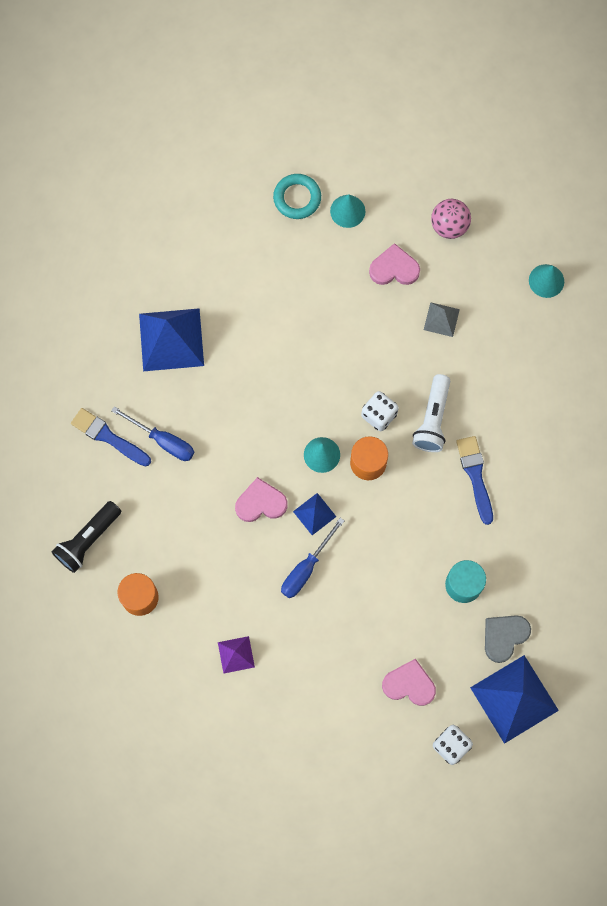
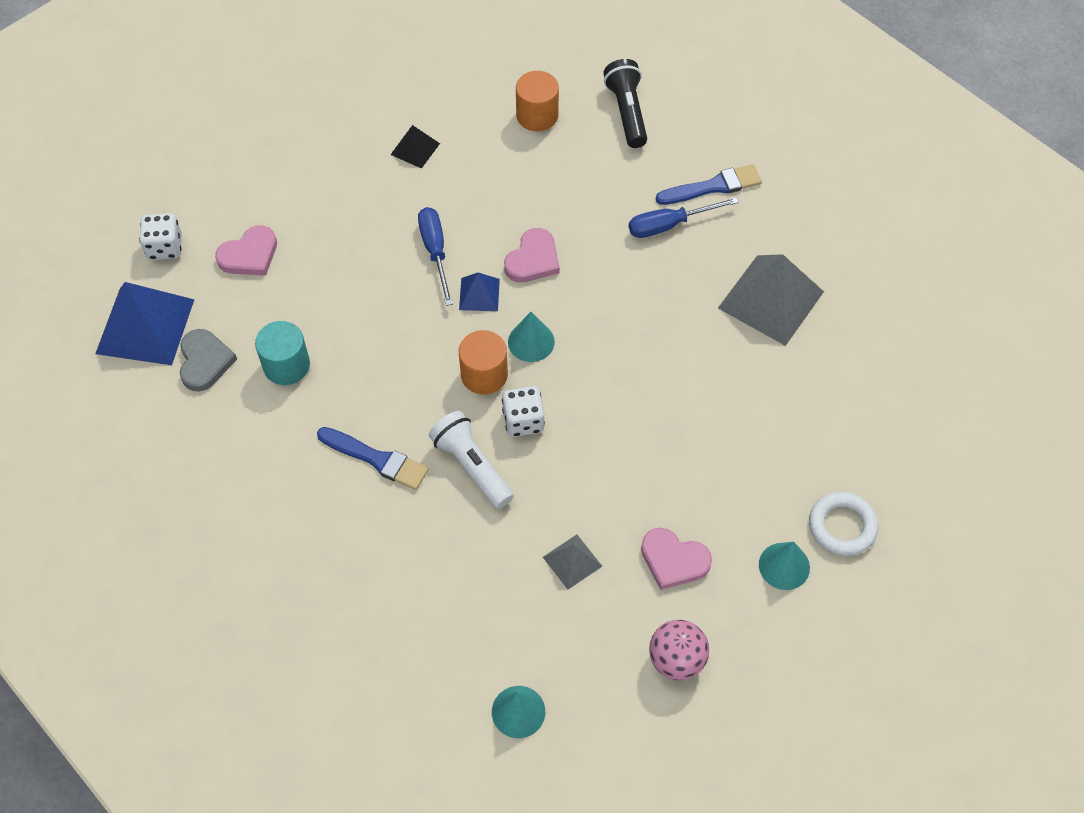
camera: 130 degrees right, 15 degrees down
(171, 339) = (770, 299): blue pyramid -> grey pyramid
(236, 654) = (415, 149): purple pyramid -> black pyramid
(297, 198) = (842, 526): turquoise ring -> white ring
(394, 268) = (673, 560): pink heart -> pink heart turned 75 degrees clockwise

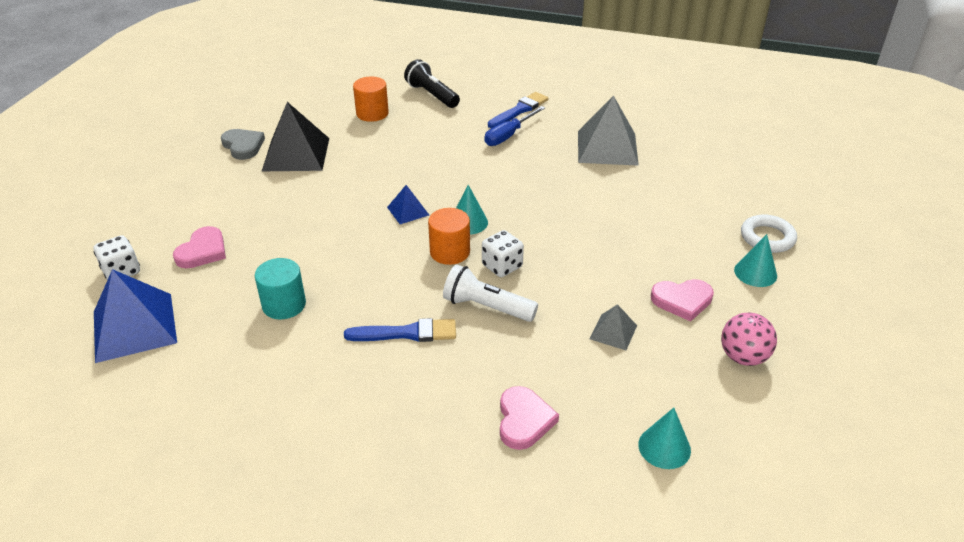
camera: 30 degrees left, 20 degrees down
(205, 362) = (207, 329): grey heart -> grey heart (243, 146)
(415, 149) = (296, 154): black pyramid -> black pyramid, size x2.01
(435, 251) = (355, 200): blue screwdriver -> none
(533, 259) = (431, 181): pink heart -> pink heart (524, 420)

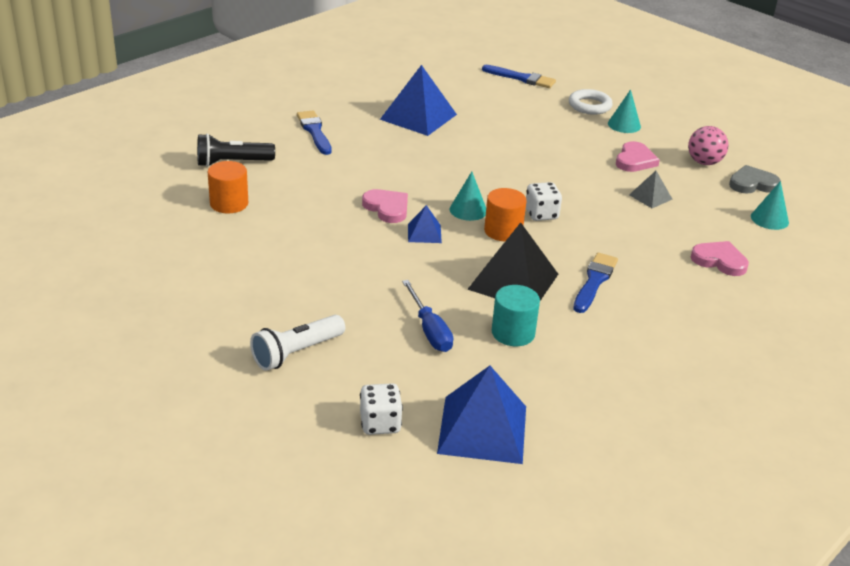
camera: 65 degrees left, 5 degrees down
(203, 251) = (388, 363): pink heart -> pink heart (387, 208)
(243, 146) = (204, 296): grey heart -> grey heart (752, 184)
(296, 154) = (260, 267): black pyramid -> black pyramid (513, 281)
(486, 307) = (587, 237): white flashlight -> white flashlight (296, 353)
(508, 135) = (351, 150): blue screwdriver -> blue screwdriver (429, 330)
(607, 148) = (418, 117): grey pyramid -> blue pyramid
(766, 179) = (521, 78): none -> blue brush

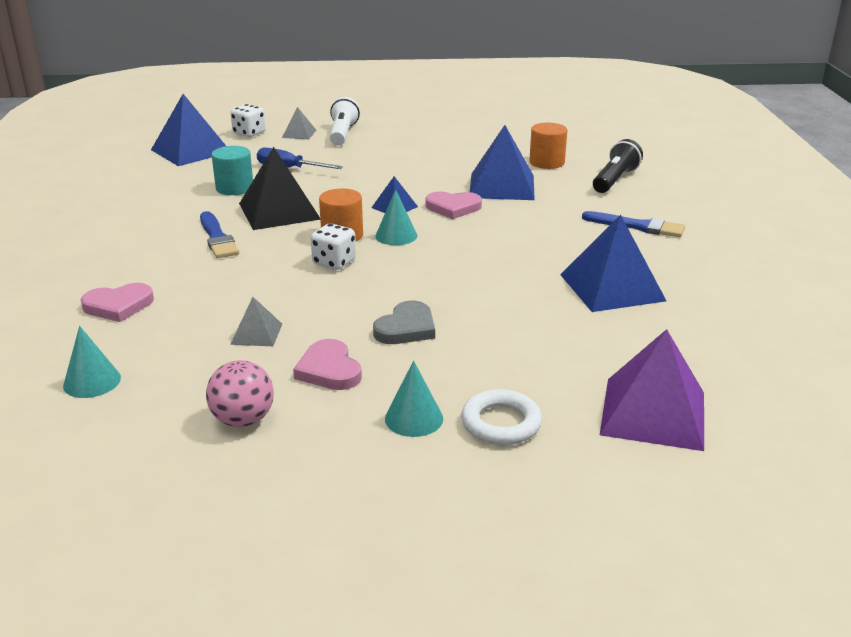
camera: 135 degrees right, 5 degrees down
(313, 204) = (501, 186): none -> blue pyramid
(334, 384) = (299, 133): none -> grey pyramid
(521, 78) = (653, 413): blue brush -> purple pyramid
(752, 184) = (149, 423): grey heart -> grey heart (406, 328)

